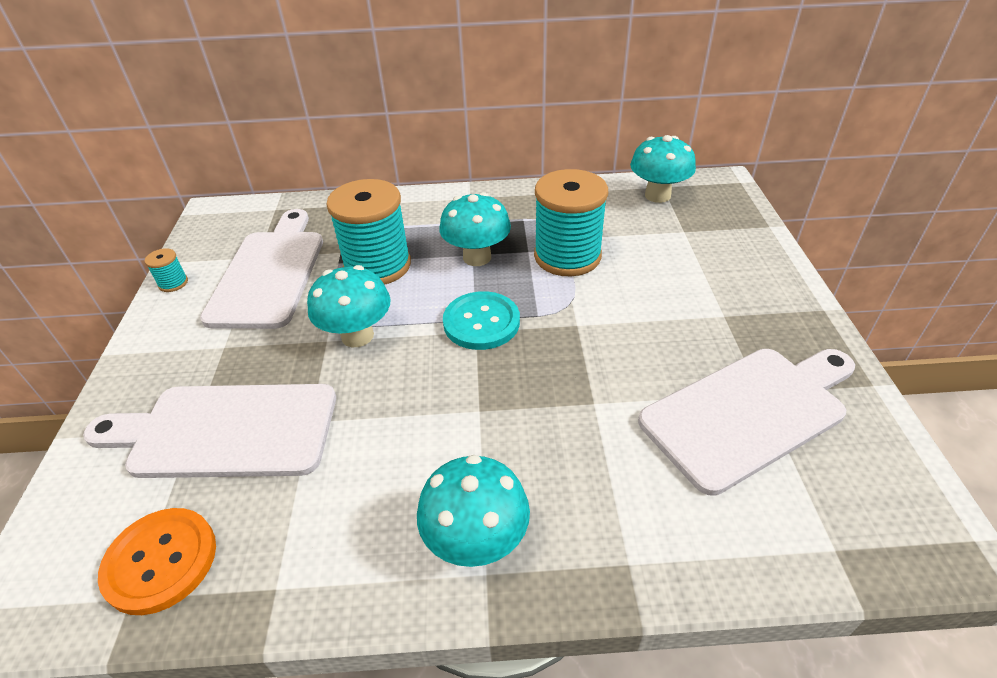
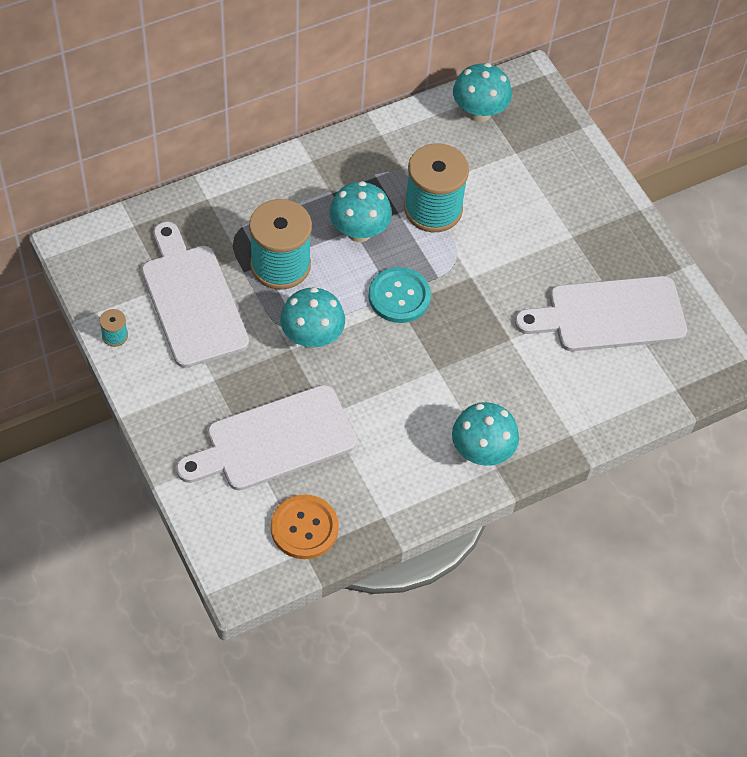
camera: 30 degrees left, 15 degrees up
(748, 413) = (609, 315): white cutting board -> white cutting board turned 135 degrees counterclockwise

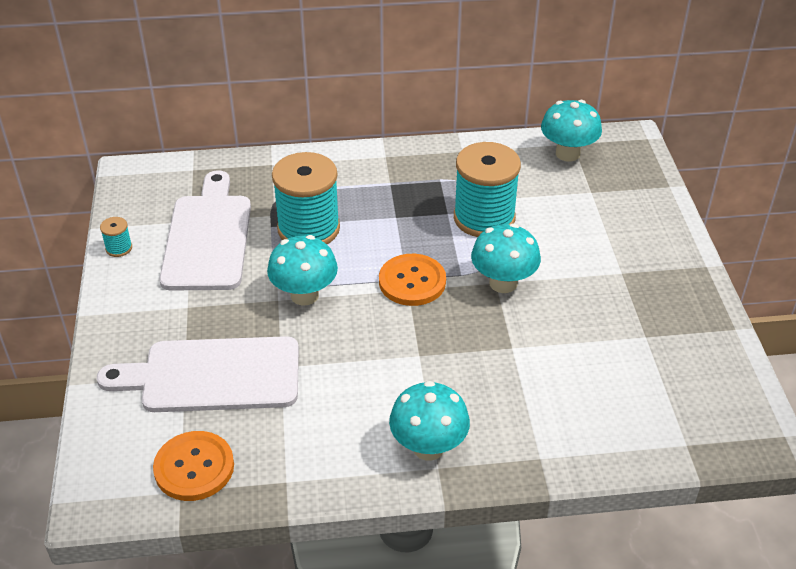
camera: 25 degrees right, 15 degrees down
(359, 231) = (400, 220): turquoise mushroom -> turquoise mushroom (503, 283)
(399, 296) = (412, 281): turquoise button -> orange button
(609, 315) = (634, 352): white cutting board -> none

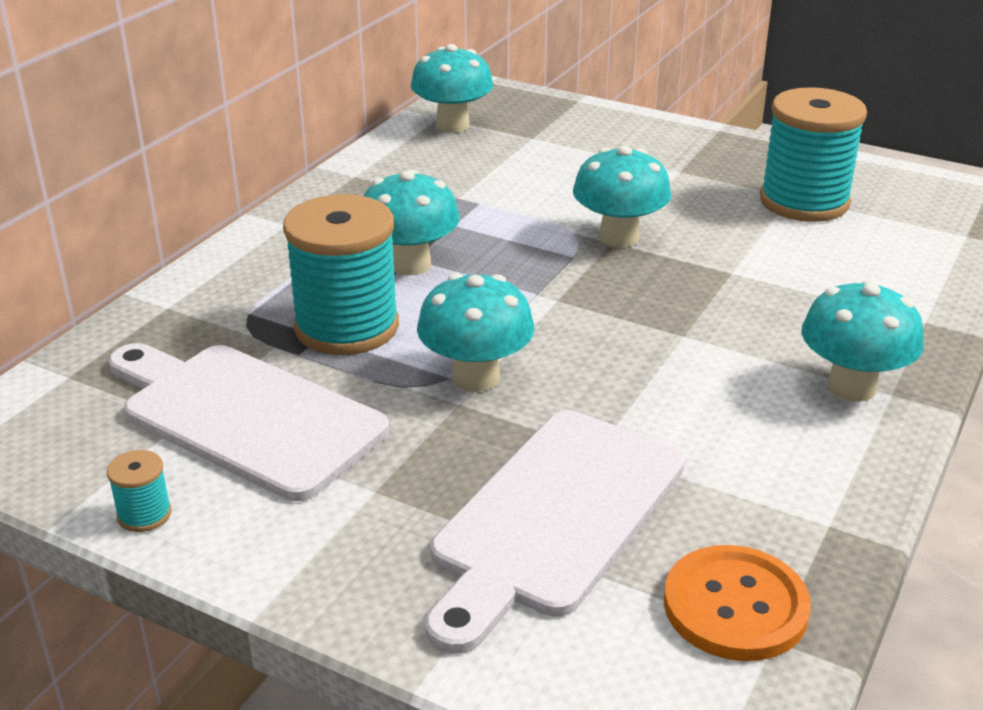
camera: 55 degrees left, 10 degrees down
(389, 219) = (410, 265): none -> turquoise mushroom
(412, 281) = (546, 291): orange button -> none
(484, 218) = (493, 207): turquoise spool -> turquoise spool (804, 202)

